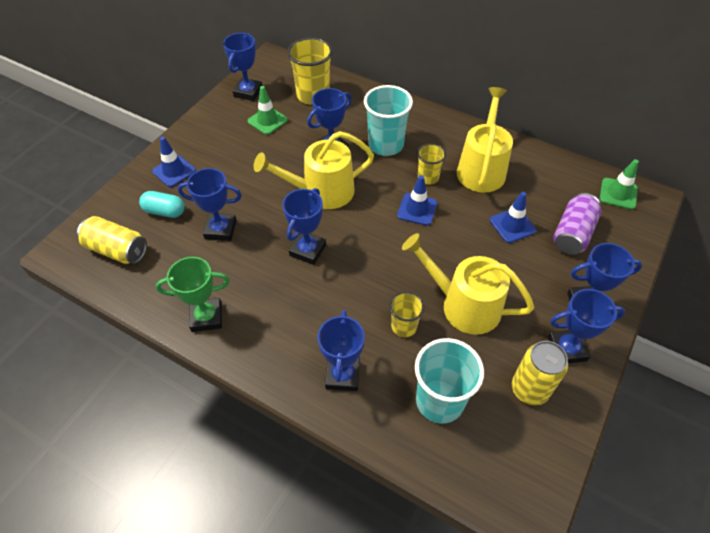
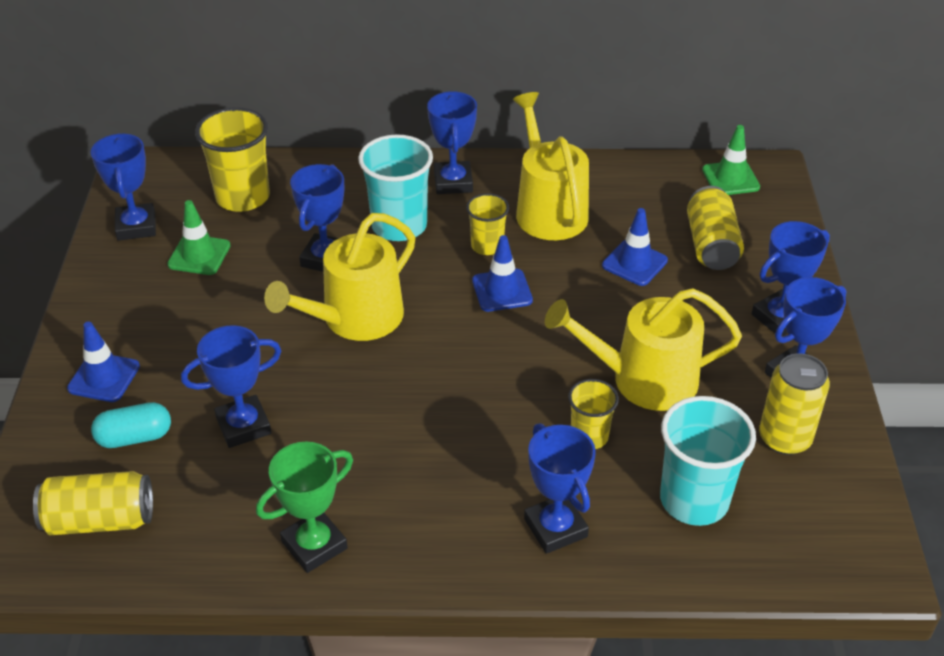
camera: 30 degrees left, 10 degrees down
(308, 250) = (393, 400): blue trophy -> blue trophy (453, 182)
(572, 234) = (711, 245): purple can -> yellow can

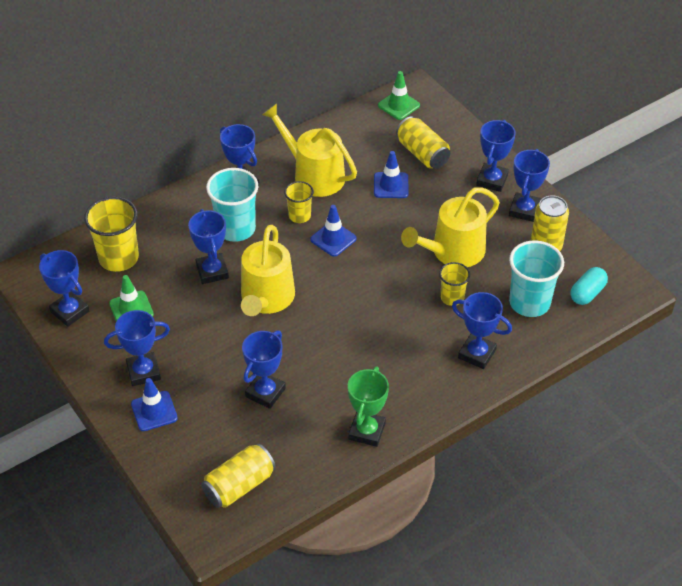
camera: 35 degrees left, 5 degrees up
(135, 437) = (210, 433): turquoise capsule -> turquoise capsule (587, 293)
(139, 328) = (143, 372): none -> blue trophy

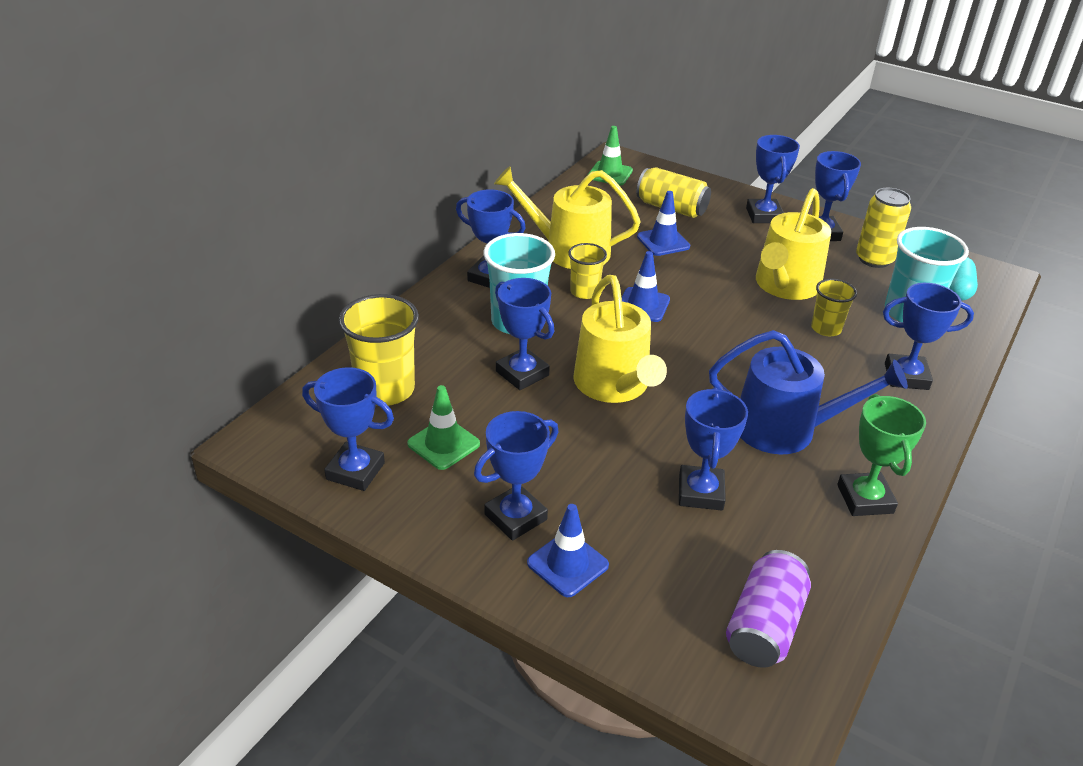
camera: 25 degrees left, 10 degrees down
(239, 485) = (764, 626): yellow can -> purple can
(355, 366) = (785, 429): none -> blue watering can

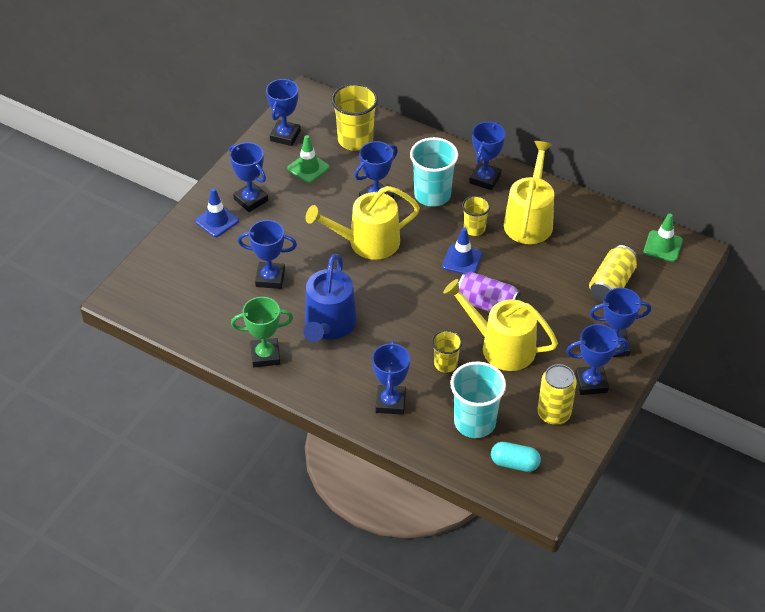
camera: 90 degrees right, 10 degrees up
(663, 242) = (554, 276): blue traffic cone -> none
(764, 626) = (173, 296): purple can -> purple can (487, 304)

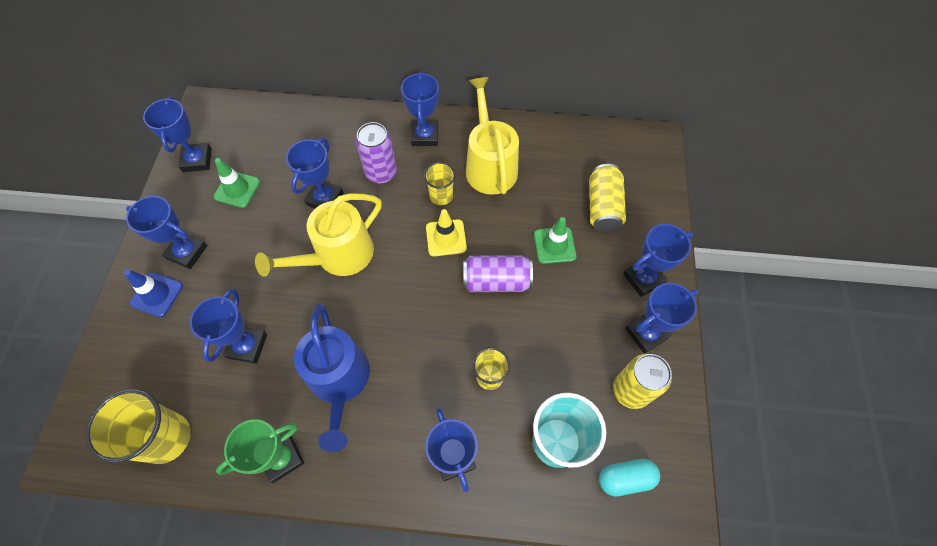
camera: 25 degrees left, 15 degrees up
(270, 278) = (247, 346): blue trophy -> blue trophy turned 60 degrees counterclockwise
(355, 140) = (274, 139): yellow cup -> yellow cup (166, 438)
(432, 195) = (381, 173): turquoise cup -> purple can
(462, 260) = (446, 238): blue traffic cone -> yellow traffic cone
(502, 347) = (536, 328): yellow watering can -> none
(663, 246) = (626, 146): green traffic cone -> green traffic cone (554, 245)

